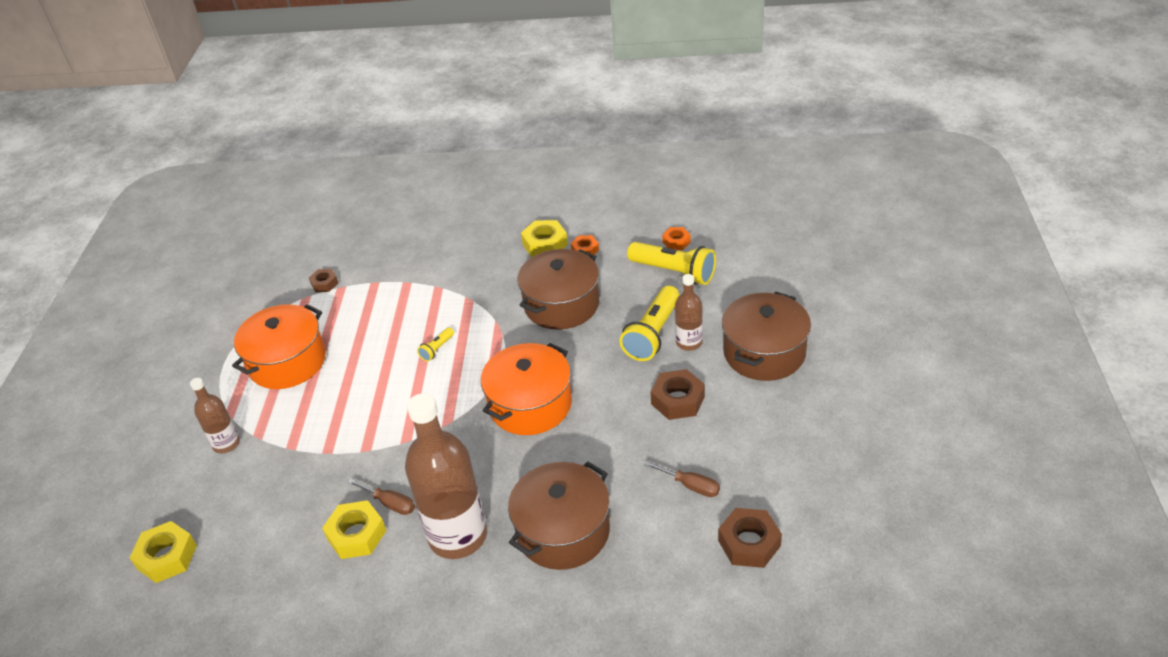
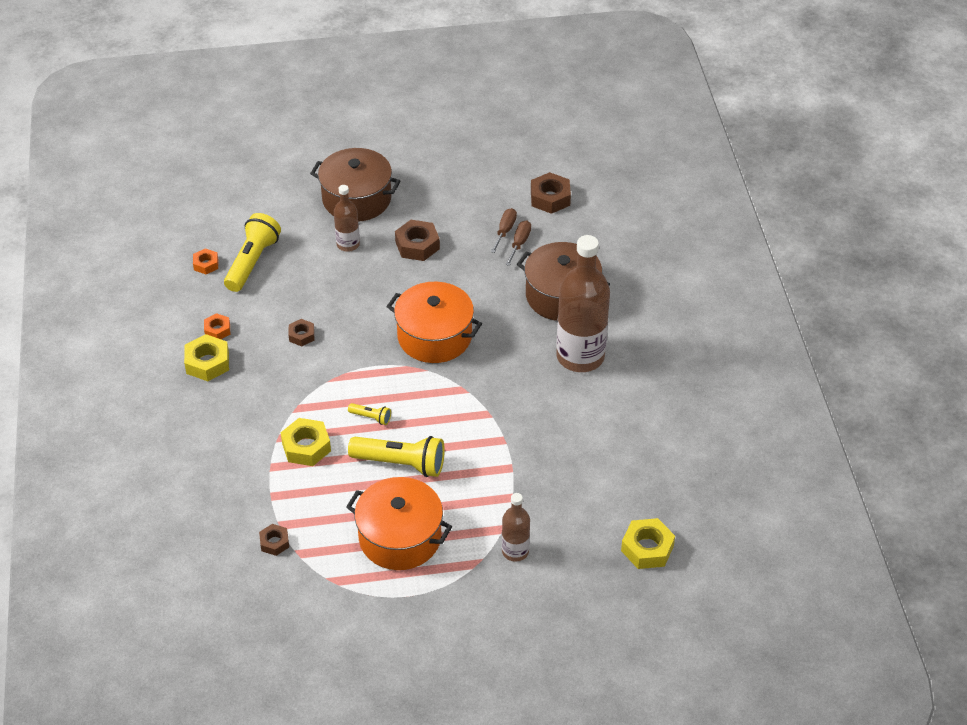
camera: 105 degrees left, 5 degrees up
(356, 535) = (594, 421): yellow nut -> yellow nut (306, 447)
(390, 503) = (558, 407): brown screwdriver -> brown screwdriver (519, 243)
(561, 304) = (301, 335): brown pot -> brown nut
(653, 334) = (339, 268): yellow flashlight -> yellow flashlight (401, 463)

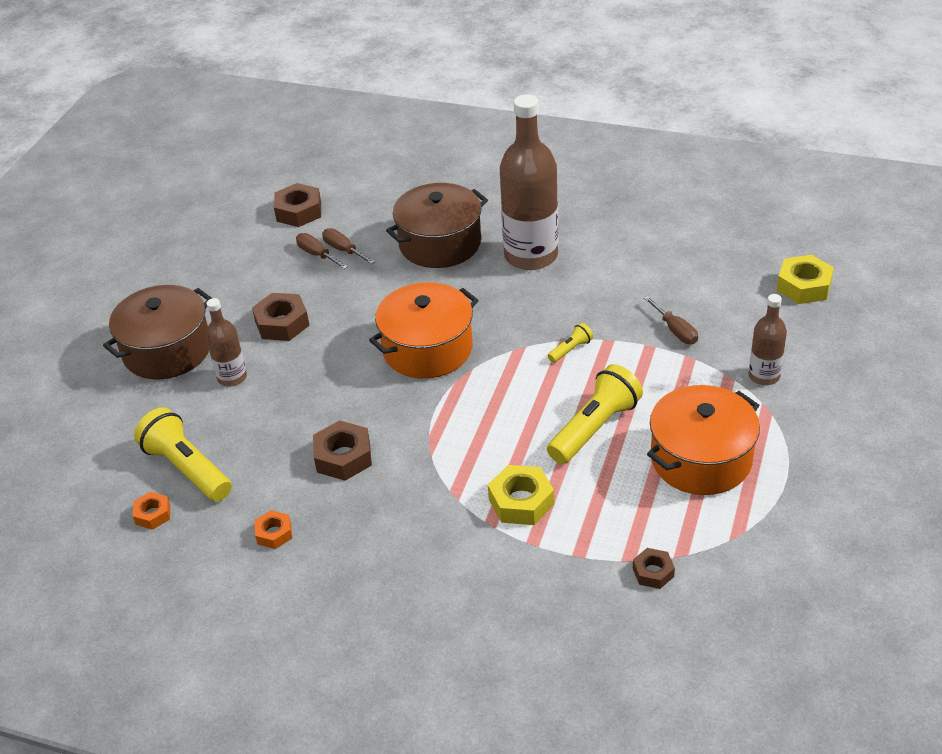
camera: 60 degrees left, 5 degrees down
(207, 363) = (322, 558): yellow nut -> none
(301, 335) = (343, 457): brown nut -> brown nut, size x1.66
(371, 417) = (511, 433): yellow flashlight -> yellow flashlight (570, 349)
(539, 478) = (675, 331): none -> brown screwdriver

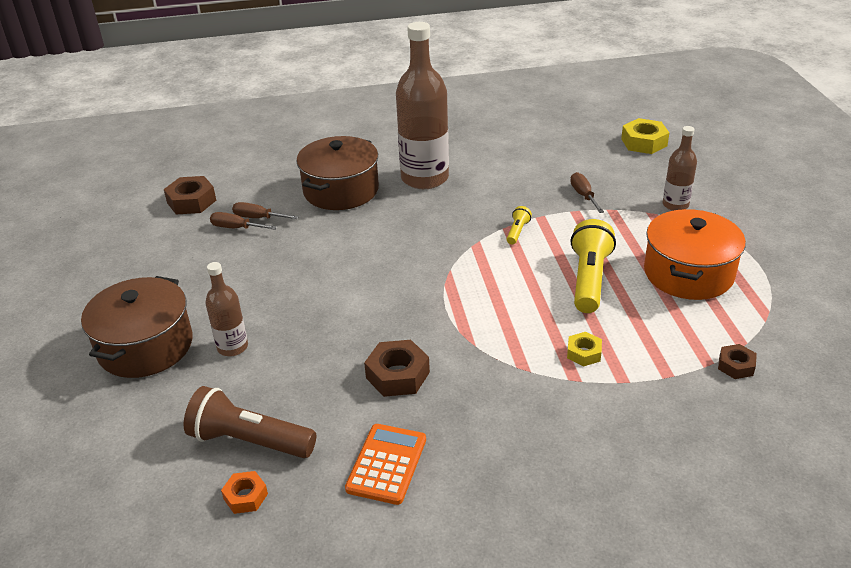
camera: 30 degrees left, 5 degrees down
(187, 469) = (249, 441): yellow flashlight -> brown flashlight
(274, 533) = (387, 464): orange nut -> orange calculator
(282, 323) = (247, 289): brown nut -> none
(427, 349) = (398, 267): orange pot -> none
(521, 502) = (584, 353): yellow nut -> yellow nut, size x0.60
(675, 331) = (583, 195): brown screwdriver -> brown screwdriver turned 135 degrees counterclockwise

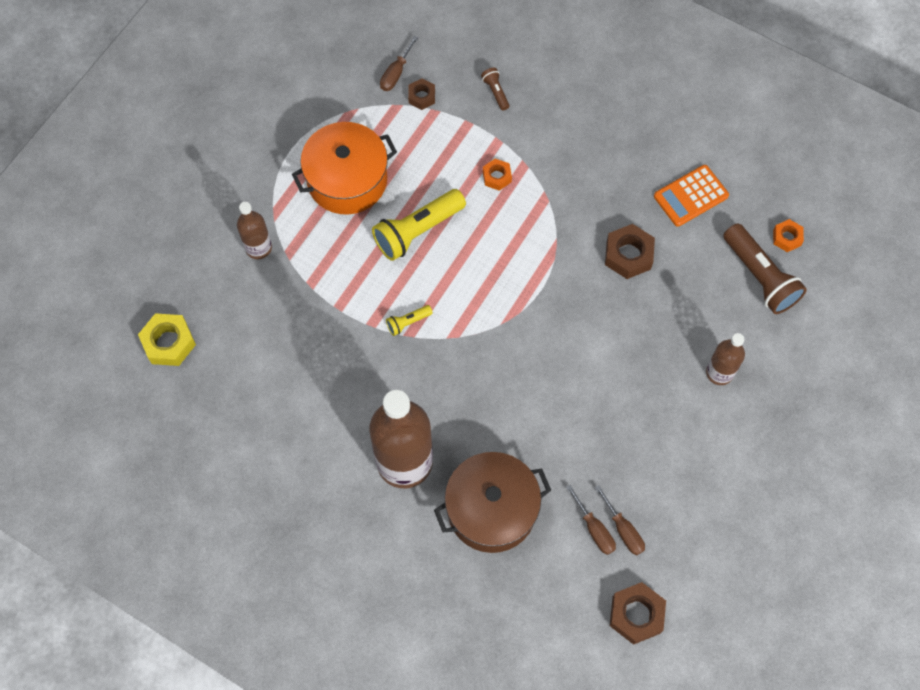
camera: 140 degrees left, 30 degrees up
(145, 346) = (781, 426): brown pot -> none
(583, 195) = (308, 319): brown screwdriver -> brown screwdriver (396, 73)
(584, 353) = (497, 177): yellow nut -> orange nut
(685, 418) = (495, 92): none -> brown flashlight

